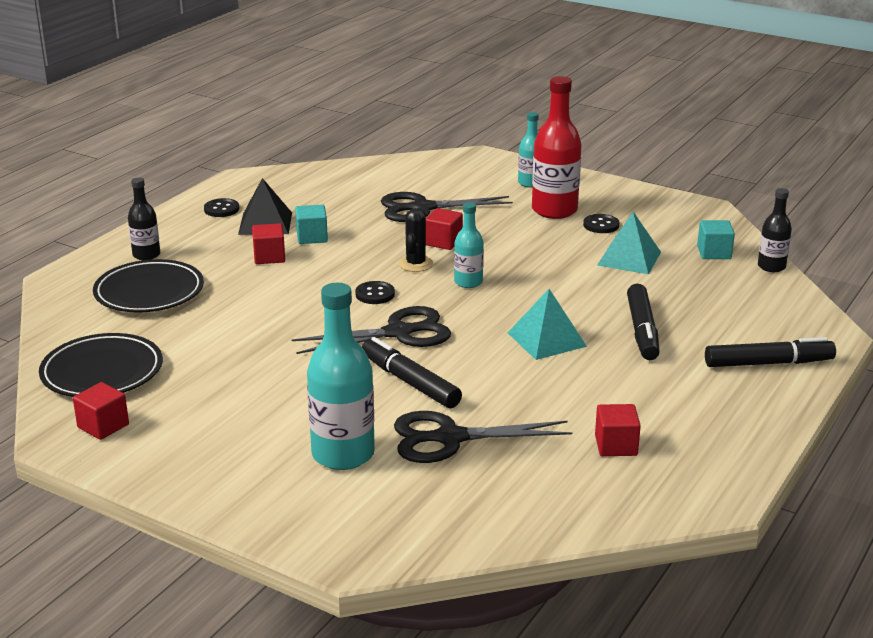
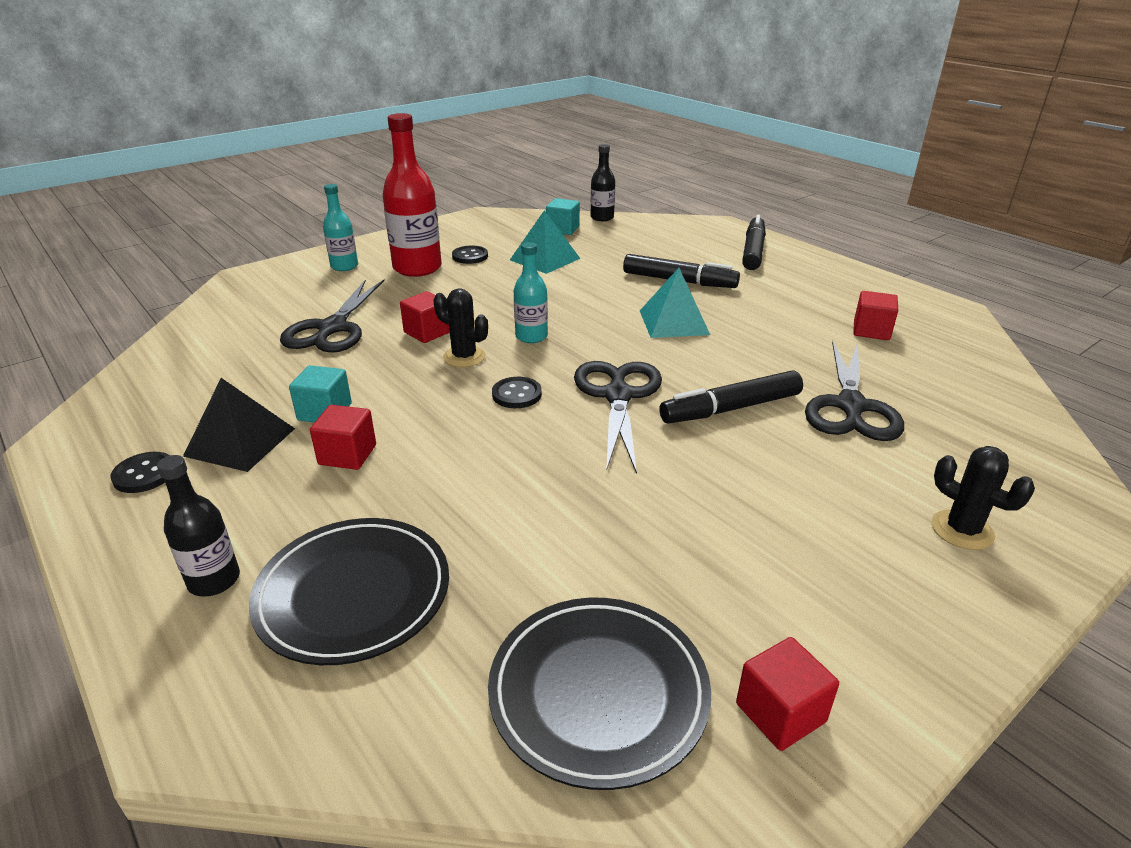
camera: 70 degrees left, 5 degrees up
(295, 491) = (962, 530): none -> black cactus
(343, 454) = (879, 480): turquoise bottle -> none

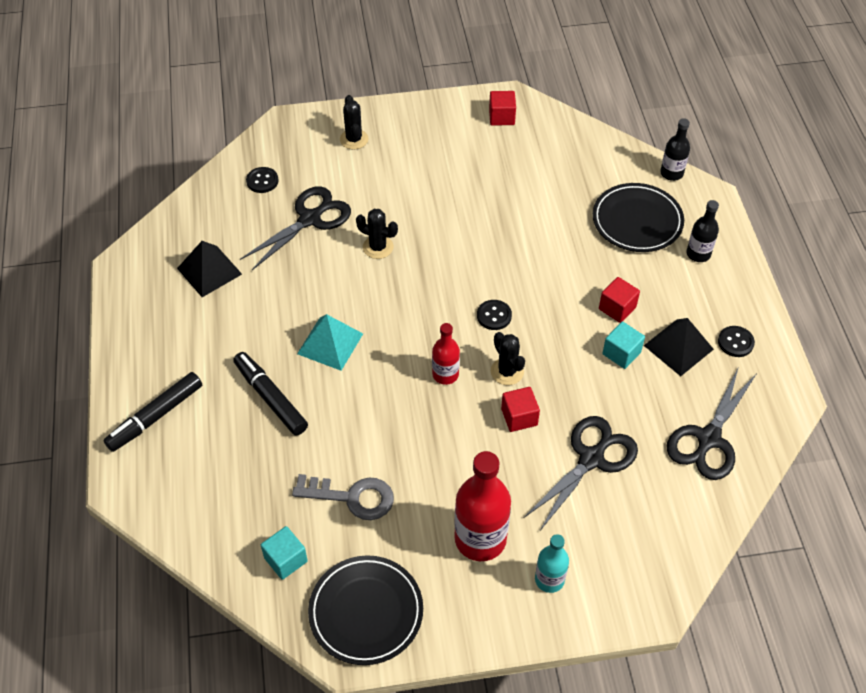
camera: 150 degrees left, 20 degrees up
(470, 256) = (418, 540): black button -> black button (262, 181)
(531, 336) = (445, 374): turquoise bottle -> red bottle
(544, 259) = (352, 497): turquoise pyramid -> grey key
(598, 693) = (559, 147): black plate -> black plate (366, 612)
(602, 217) = (221, 569): black bottle -> black bottle (671, 173)
(618, 396) = (433, 286): black scissors -> black scissors (708, 439)
(731, 409) = (378, 247): black marker -> black cactus
(871, 331) = (209, 271): red cube -> black pyramid

